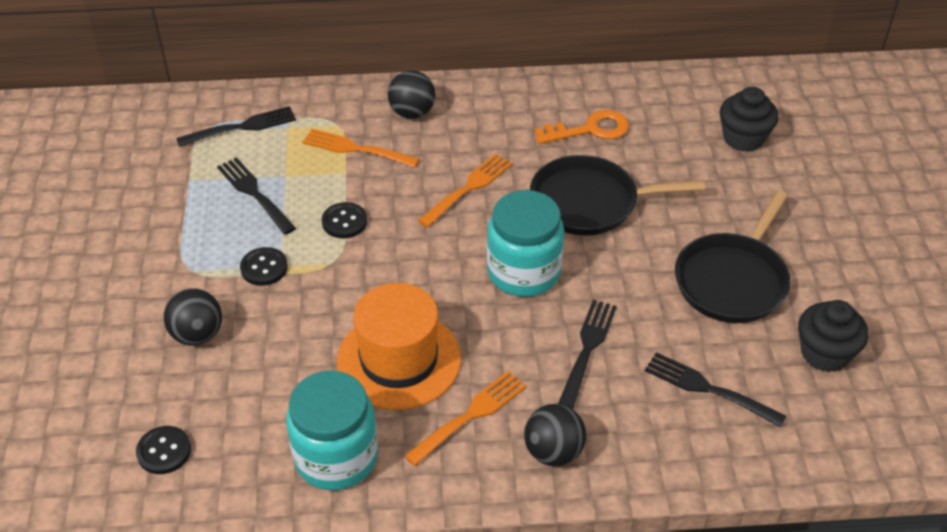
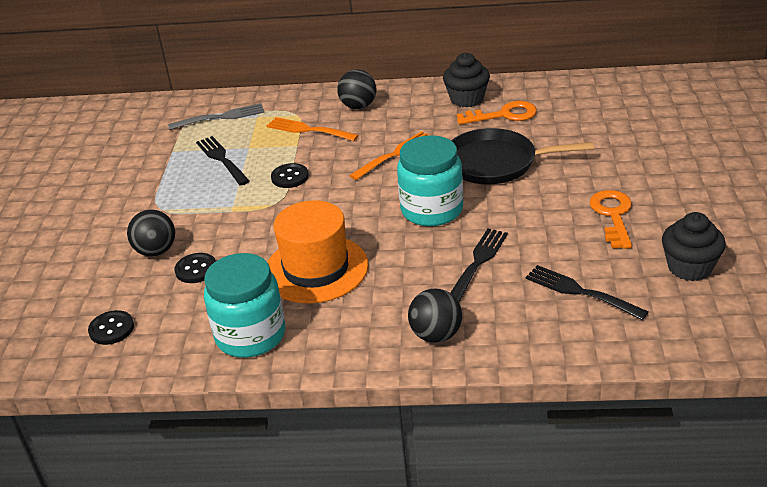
camera: 10 degrees right, 10 degrees down
(241, 127) = (220, 117): black fork -> grey fork
(264, 268) = (219, 207): black button -> black button (196, 269)
(469, 416) = (368, 309): orange fork -> none
(733, 280) = (613, 215): black pan -> orange key
(743, 138) = (635, 119): black cupcake -> black cupcake (467, 99)

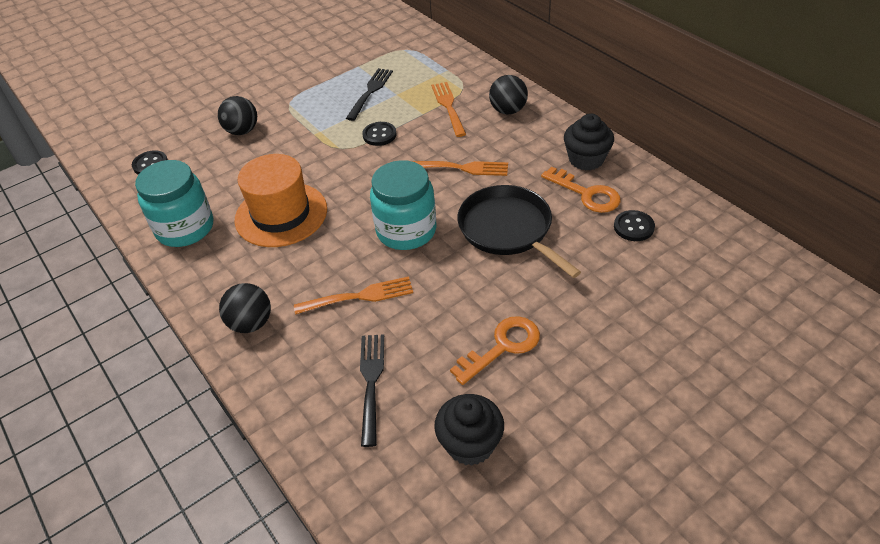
camera: 50 degrees right, 10 degrees up
(196, 269) = (236, 160): black button -> black button (633, 227)
(220, 117) = (420, 59): grey fork -> none
(478, 263) = (358, 297): black fork -> orange fork

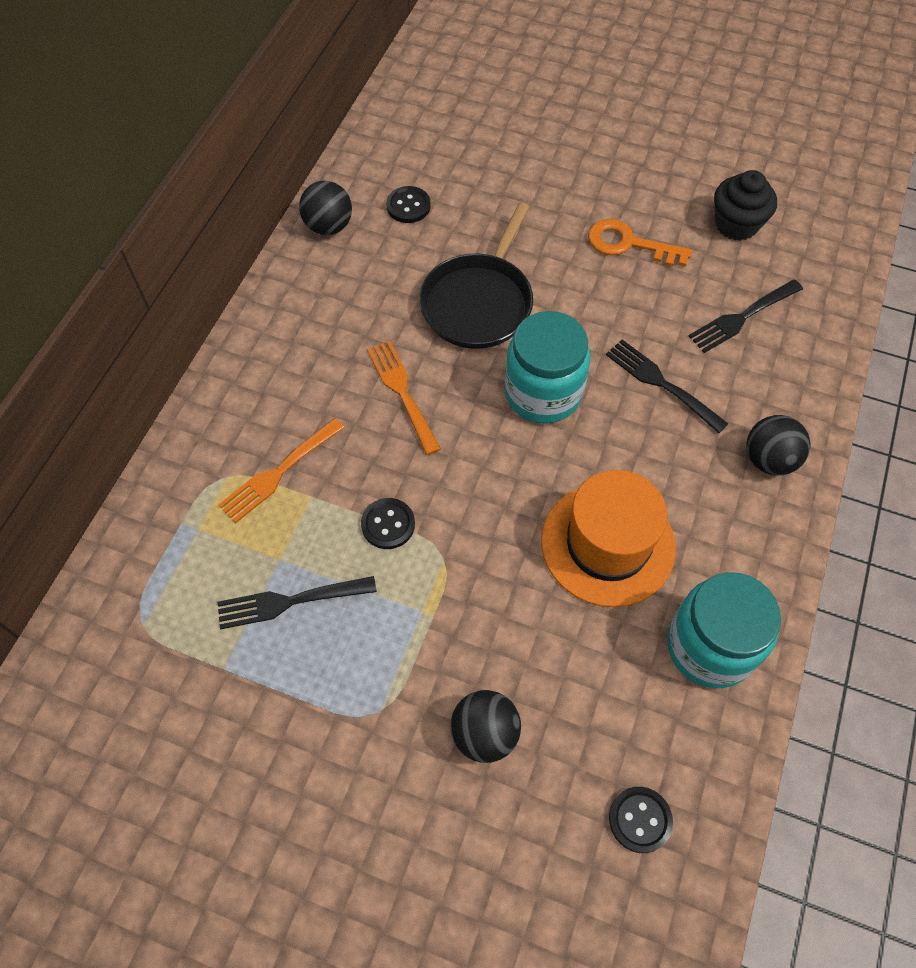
camera: 125 degrees left, 15 degrees up
(358, 297) = (662, 384): orange fork -> black fork
(508, 110) = (254, 397): black ball -> black ball (329, 226)
(586, 159) = (317, 280): black cupcake -> none
(586, 194) = (379, 259): orange key -> none

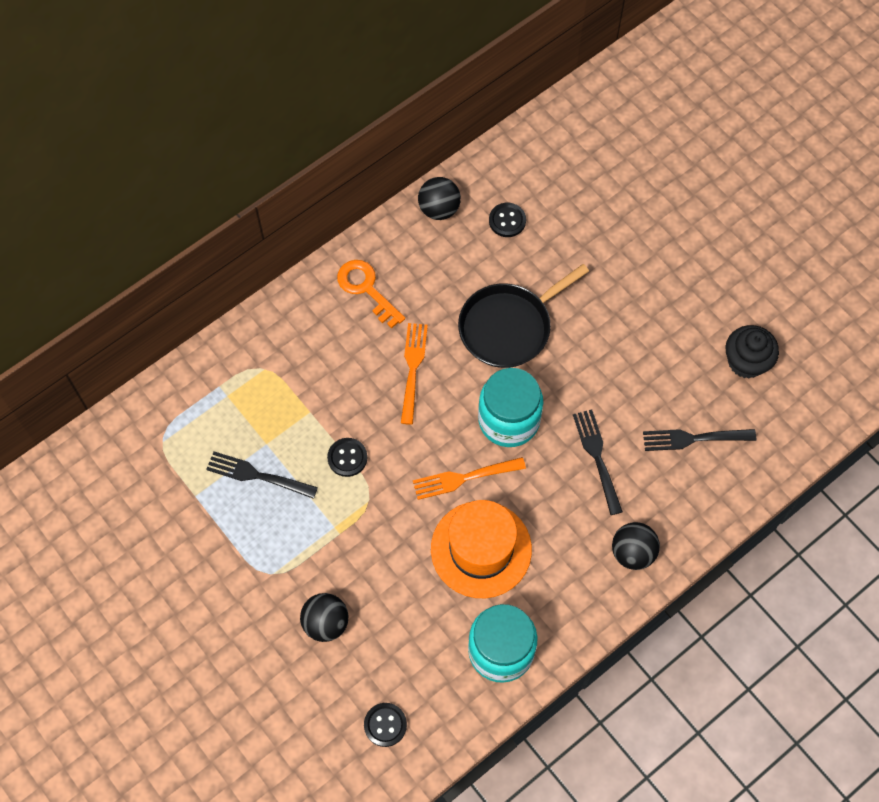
camera: 30 degrees right, 5 degrees up
(279, 471) = (299, 383): orange fork -> orange fork (465, 477)
(629, 244) = (651, 336): orange key -> orange key (366, 289)

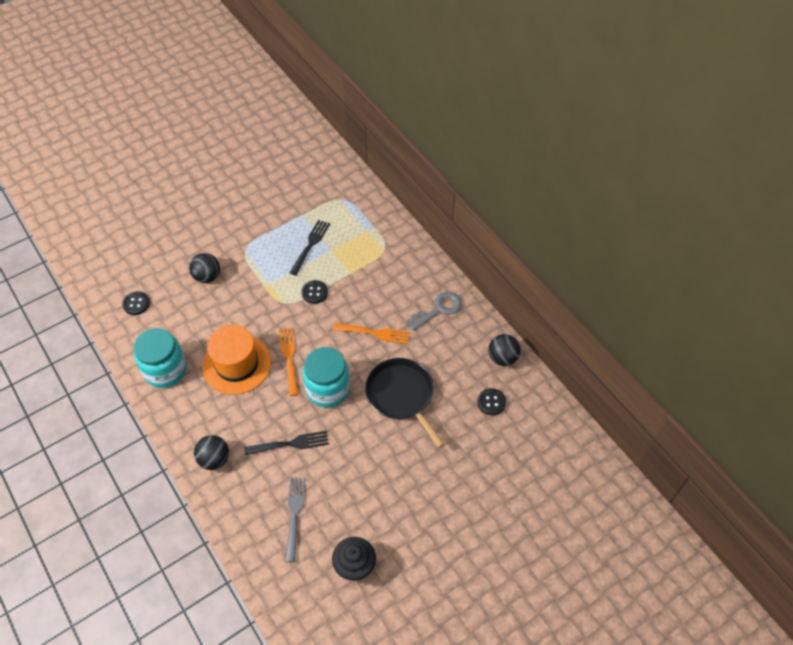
camera: 95 degrees right, 10 degrees down
(366, 289) = (438, 309): orange key -> grey key
(694, 438) = (295, 515): black fork -> grey fork

